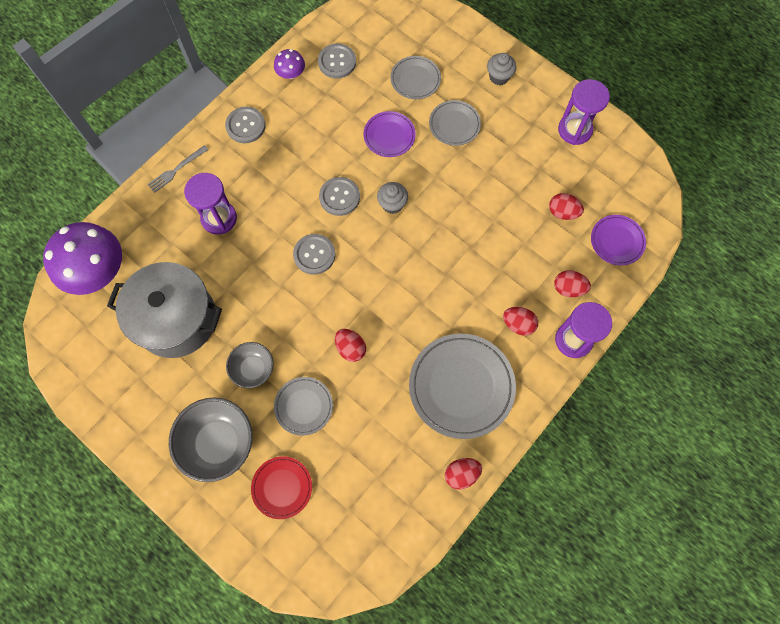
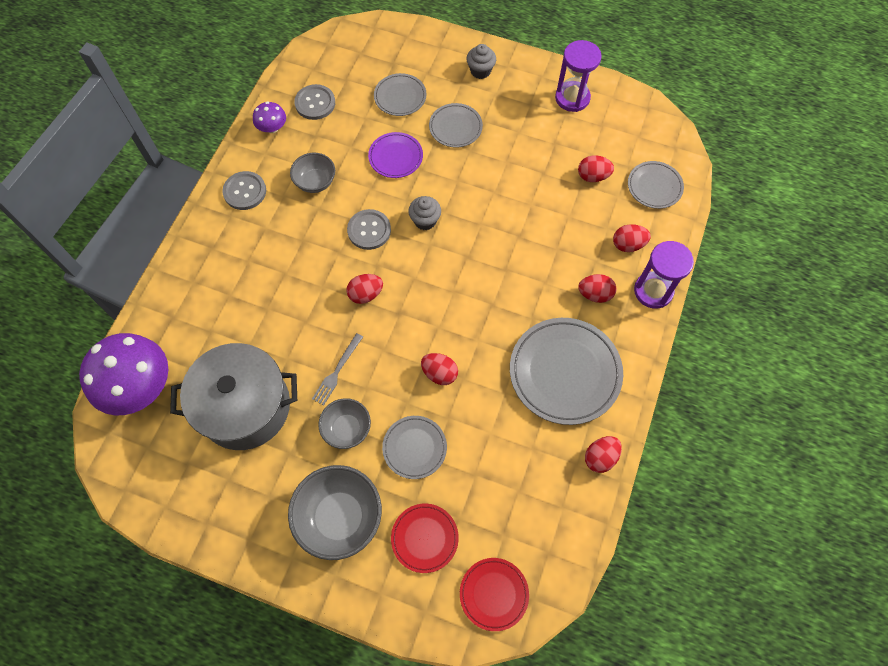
camera: 20 degrees left, 5 degrees down
(176, 170) = (188, 257): grey fork -> grey fork (337, 371)
(219, 218) = (252, 290): purple hourglass -> none
(309, 137) = (315, 182): none -> grey bowl
(314, 254) = (365, 294): grey button -> red egg
(321, 557) = (494, 594): none -> red plate
(617, 241) = (654, 186): purple plate -> grey plate

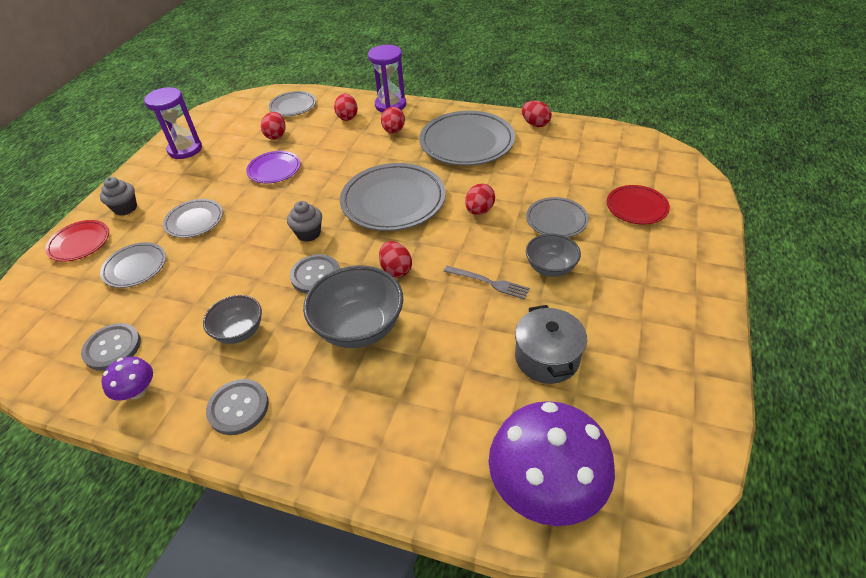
camera: 90 degrees left, 20 degrees down
(245, 406) = (547, 358): grey pot -> grey pot, size x0.59
(339, 517) = (641, 263): grey bowl -> grey bowl (359, 327)
(395, 157) = (221, 263): purple plate -> purple plate (274, 169)
(465, 292) = (393, 201): none -> grey plate
(494, 594) = (664, 168): red plate -> red plate (79, 243)

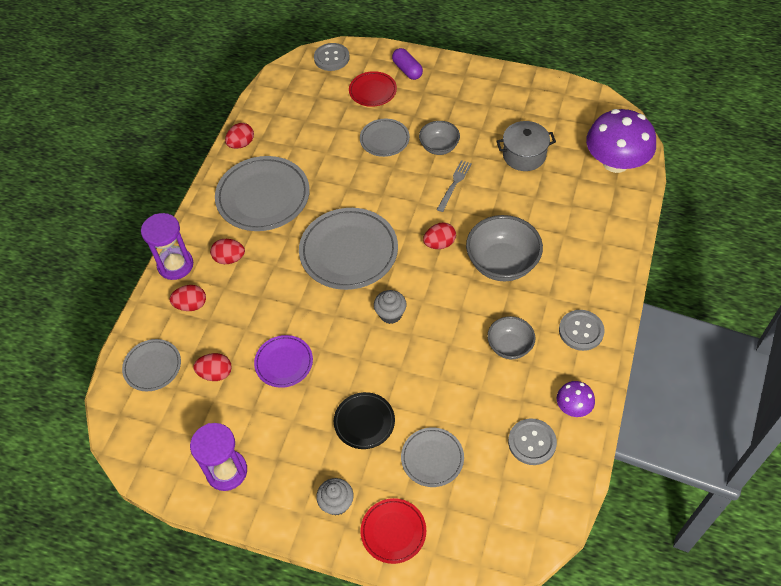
camera: 90 degrees left, 10 degrees up
(194, 221) = (364, 422): grey plate -> black plate
(315, 275) = (445, 301): grey button -> grey button (331, 58)
(479, 210) = (368, 188): red egg -> none
(685, 236) = (407, 70): none -> purple capsule

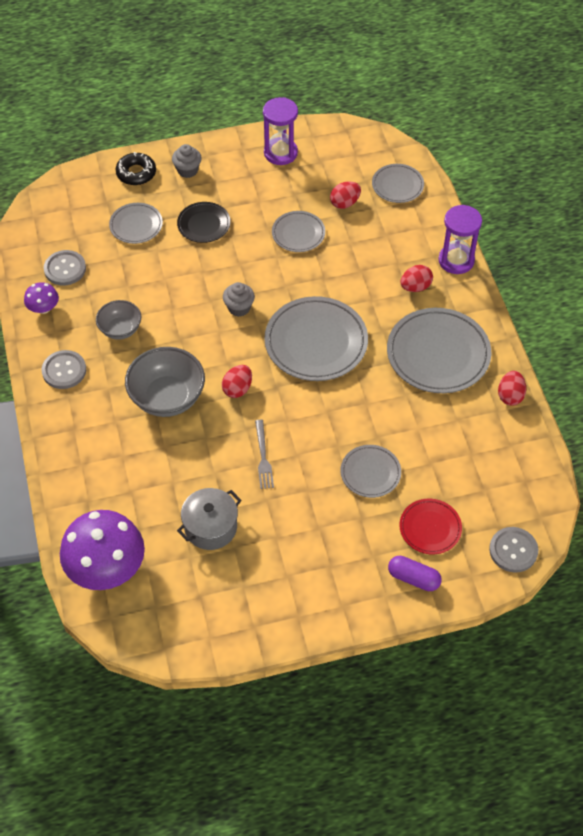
camera: 145 degrees right, 0 degrees up
(191, 305) = (411, 238): red egg -> none
(284, 363) = (298, 233): purple plate -> grey plate
(393, 531) = (136, 173): red plate -> black donut
(439, 147) = (307, 492): grey bowl -> none

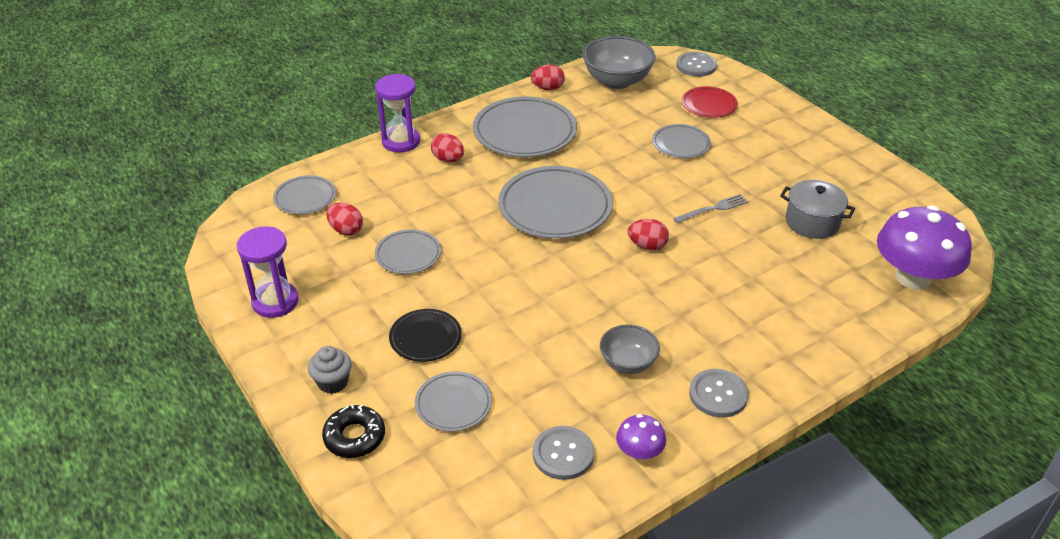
camera: 110 degrees left, 15 degrees down
(167, 397) = (693, 294): grey bowl -> grey bowl (617, 81)
(239, 308) = (540, 273): grey cupcake -> none
(413, 578) = (760, 105): purple capsule -> none

